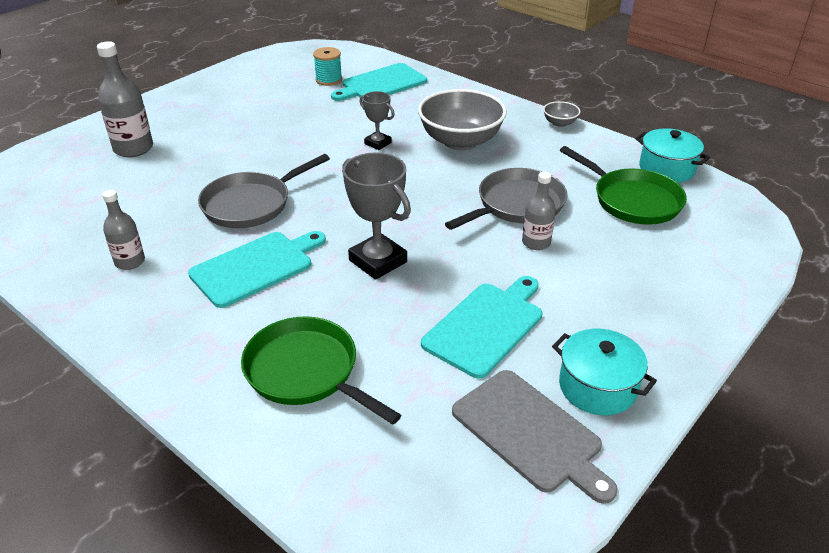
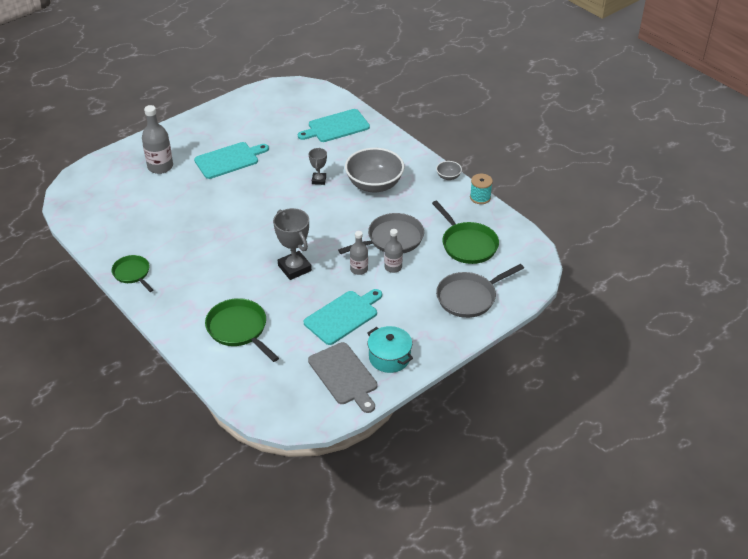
camera: 10 degrees right, 5 degrees up
(96, 300) = (132, 273): none -> green pan
(130, 262) = (152, 251): grey bottle -> grey bottle (359, 269)
(251, 204) = (228, 219): grey pan -> grey pan (469, 297)
(256, 267) = (223, 263): turquoise cutting board -> turquoise cutting board (229, 160)
(329, 80) = (300, 119): turquoise spool -> turquoise spool (480, 197)
(377, 143) = (319, 180): grey trophy -> grey trophy turned 45 degrees clockwise
(666, 169) = (502, 223): turquoise pot -> none

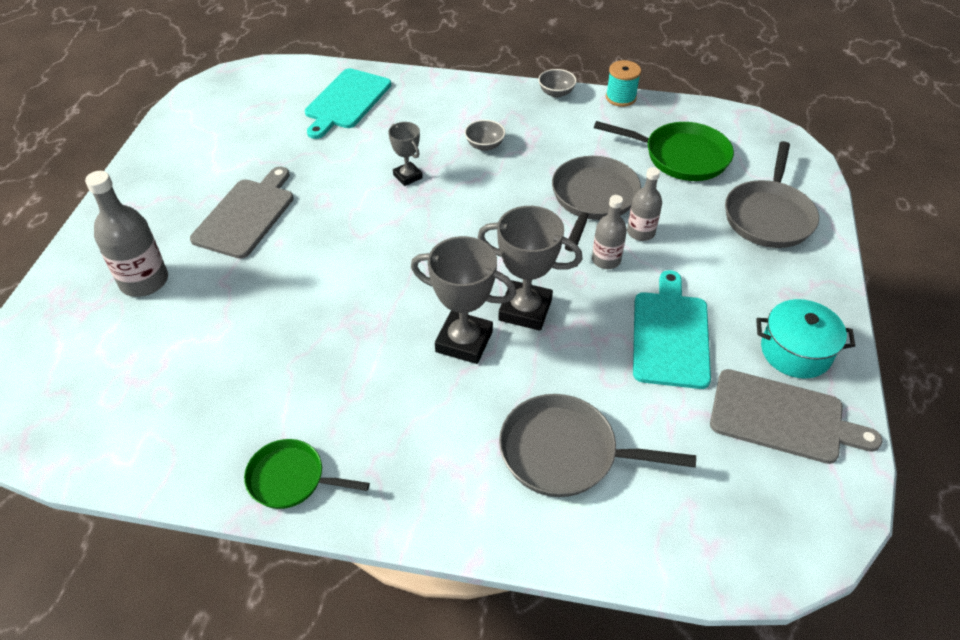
camera: 40 degrees left, 5 degrees up
(229, 160) = (246, 215): turquoise cutting board -> grey cutting board
(239, 329) = (565, 452): green pan -> grey pan
(253, 265) = (464, 341): none -> grey trophy
(374, 185) = (484, 145): grey bowl -> grey bowl, size x0.44

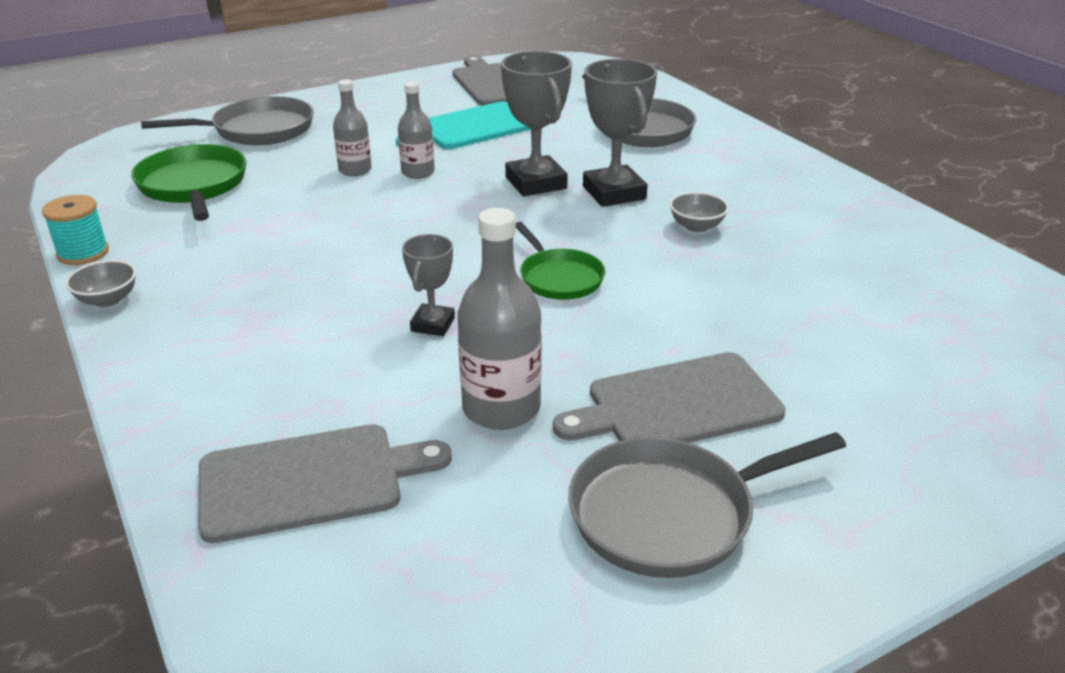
camera: 130 degrees left, 15 degrees down
(144, 281) = (885, 407): grey bottle -> grey bottle (501, 408)
(291, 479) = (850, 200): green pan -> green pan (559, 278)
(346, 101) = (310, 480): turquoise cutting board -> grey cutting board
(484, 145) = (299, 300): grey bowl -> grey bowl (696, 226)
(593, 199) = (329, 205): grey pan -> grey pan (670, 514)
(795, 351) = (422, 91): turquoise pot -> none

